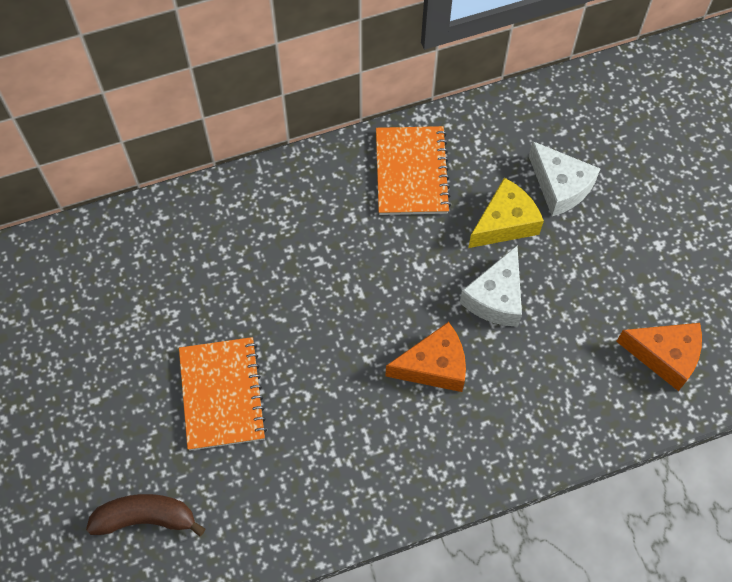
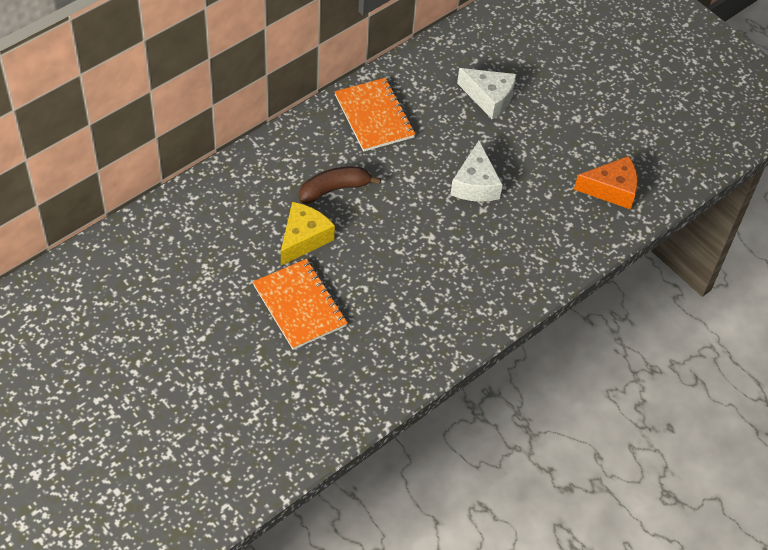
camera: 25 degrees left, 10 degrees down
(146, 518) = (281, 405): brown banana -> brown banana (334, 189)
(434, 366) = (450, 242): orange cheese -> none
(505, 223) = (459, 133): yellow cheese -> yellow cheese (303, 239)

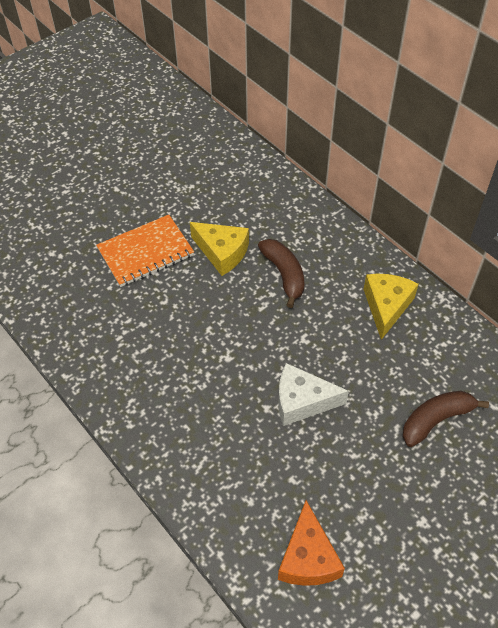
camera: 95 degrees right, 0 degrees up
(374, 116) = (386, 307): orange notebook -> yellow cheese
(489, 98) = (436, 420): white cheese -> brown banana

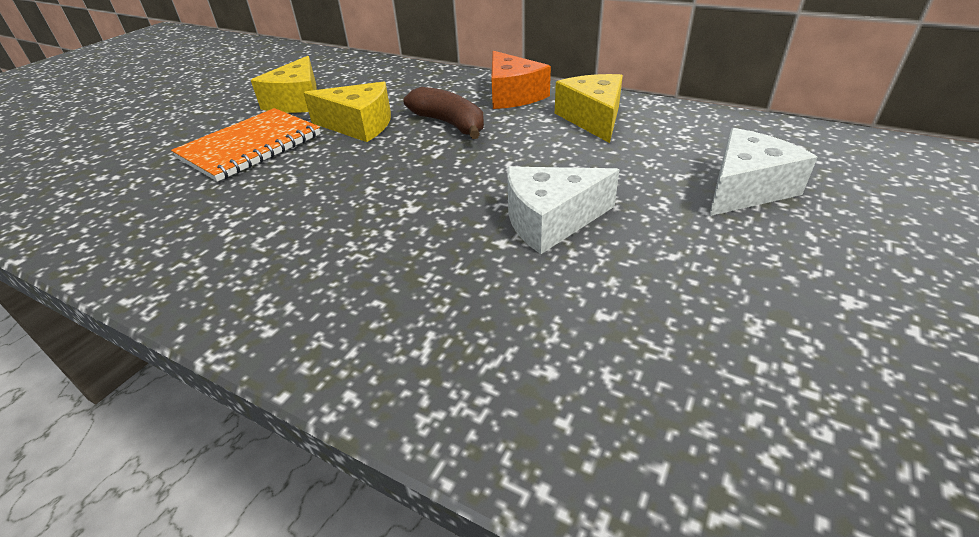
camera: 20 degrees left, 15 degrees down
(187, 202) = (297, 101): none -> yellow cheese
(308, 557) = (721, 425): orange cheese -> orange cheese (512, 95)
(436, 420) = (746, 189): brown banana -> white cheese

